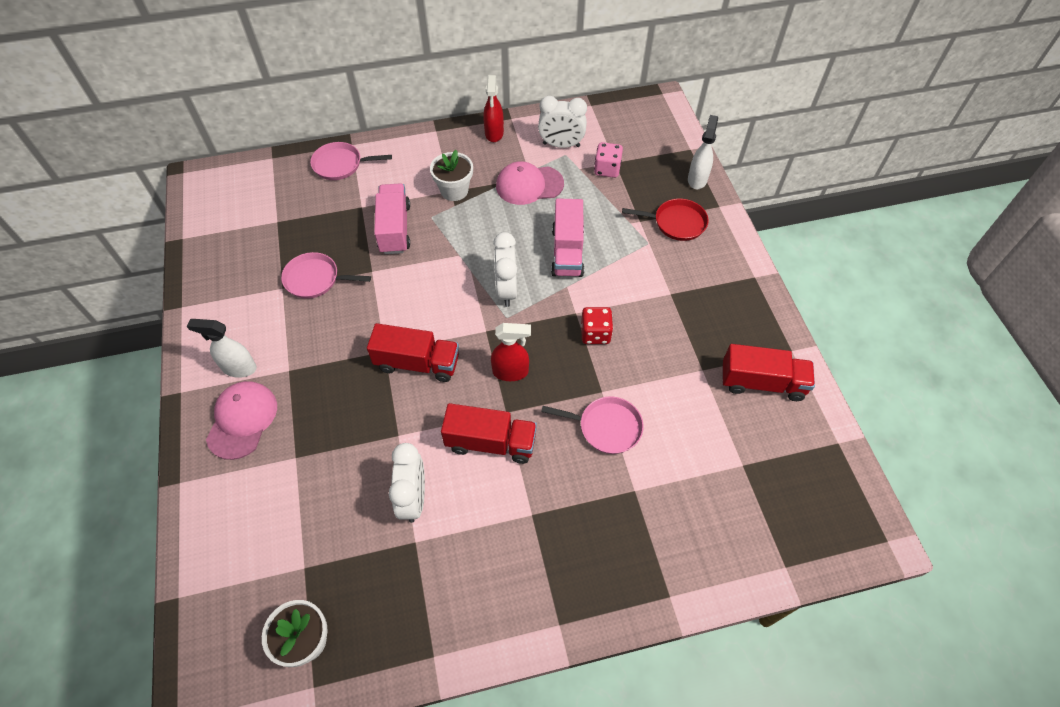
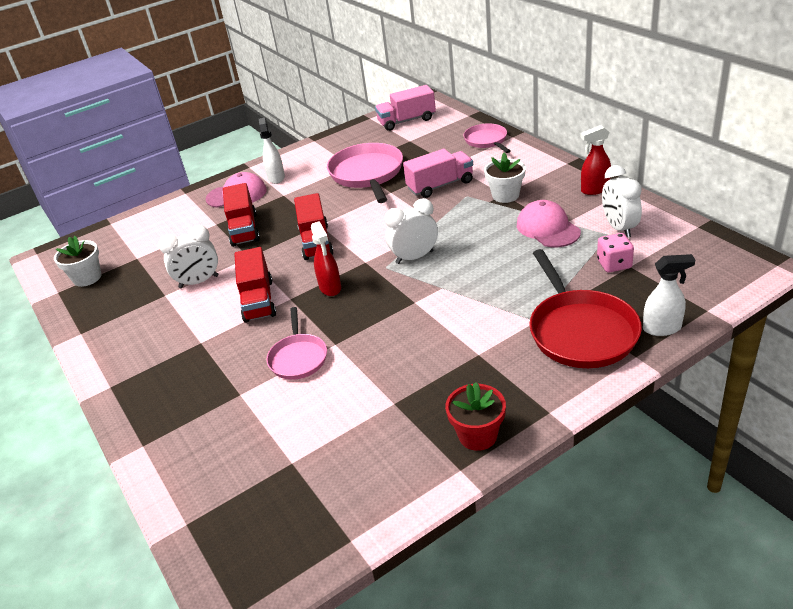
camera: 75 degrees right, 20 degrees down
(315, 279) = (367, 174): pink pan -> pink pan, size x1.71
(567, 251) = (483, 275): pink truck -> pink truck (406, 121)
(595, 334) = (397, 320): red dice -> none
(676, 223) = (581, 331): red pan -> red pan, size x1.71
(761, 327) = (477, 435): none -> red flower pot
(762, 382) = (401, 453): red truck -> red truck (244, 229)

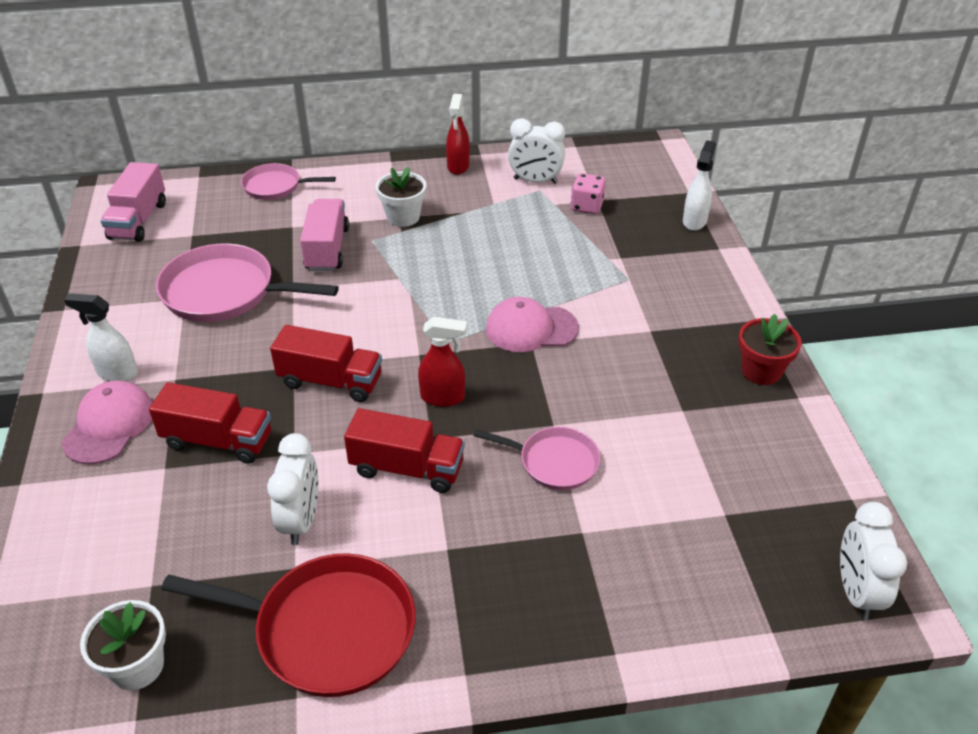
camera: 70 degrees left, 5 degrees up
(414, 257) = (450, 315): white clock -> white clock (856, 592)
(548, 228) = (492, 216): pink cap -> pink cap (531, 328)
(581, 331) = (665, 261): red pan -> red pan (328, 630)

